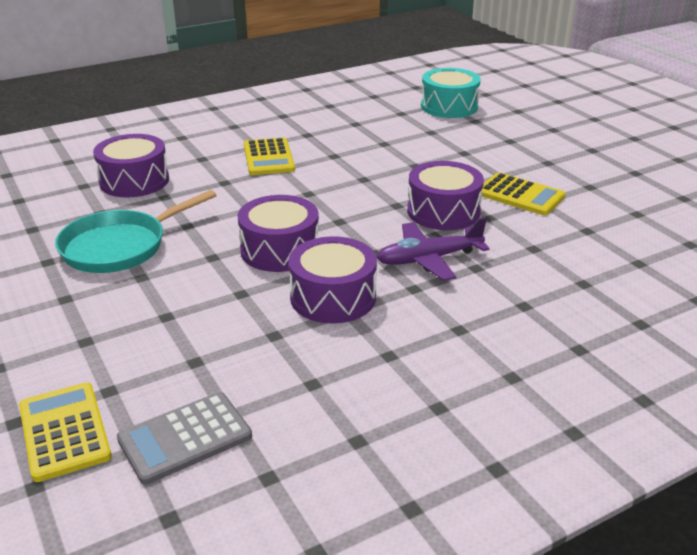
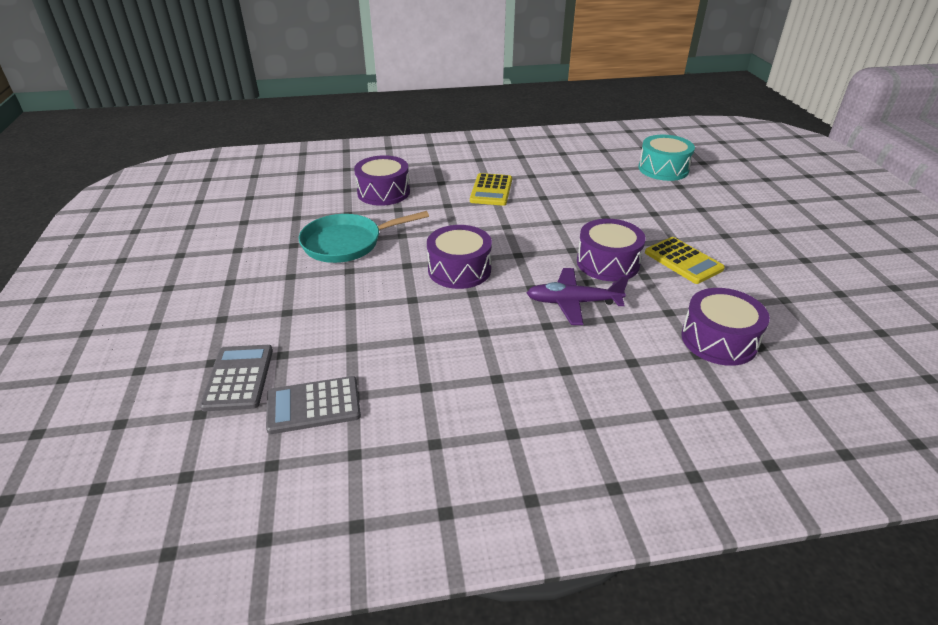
camera: 20 degrees right, 5 degrees up
(64, 431) = (238, 378): yellow calculator -> grey calculator
(333, 297) = (479, 318): purple drum -> purple drum (719, 340)

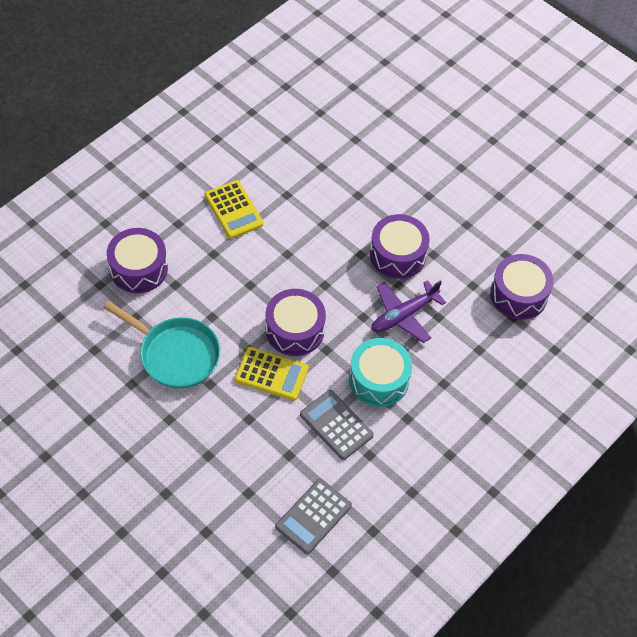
camera: 40 degrees left, 20 degrees up
(238, 378) = (240, 530): grey calculator -> grey calculator (336, 425)
(347, 243) = (175, 354): turquoise pan -> turquoise pan turned 90 degrees counterclockwise
(663, 169) = (358, 92): turquoise drum -> turquoise drum (379, 379)
(683, 261) = (449, 219): yellow calculator -> yellow calculator (271, 374)

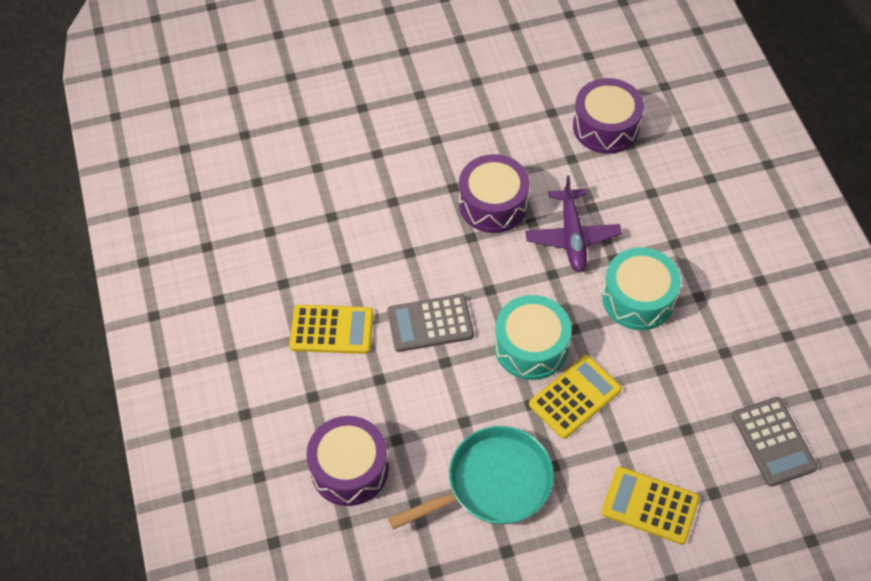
camera: 55 degrees left, 0 degrees up
(214, 456) = (650, 505): none -> yellow calculator
(295, 330) = (531, 346): purple drum -> turquoise drum
(336, 425) = (673, 365): grey calculator -> grey calculator (430, 323)

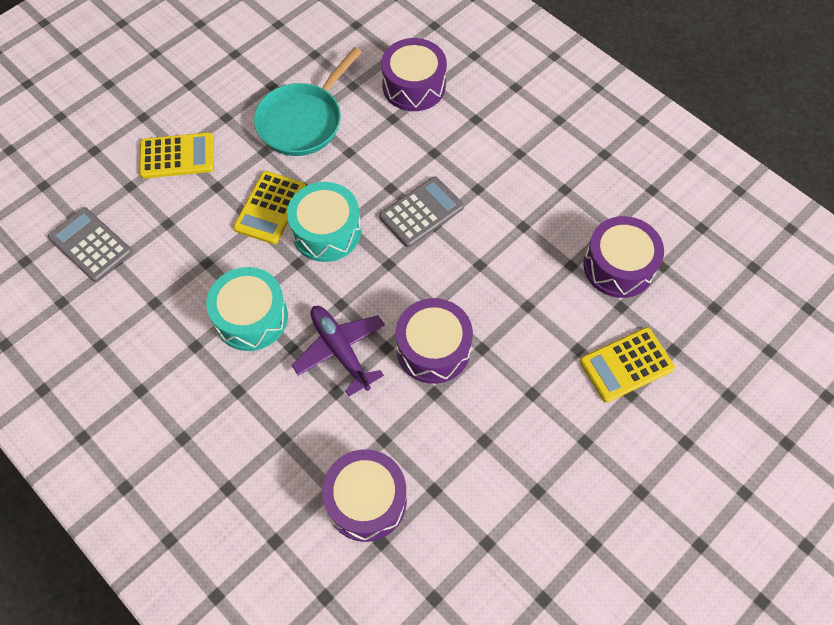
camera: 150 degrees right, 5 degrees up
(292, 197) = (618, 266): none -> purple drum
(332, 330) = (497, 171): yellow calculator -> yellow calculator (626, 365)

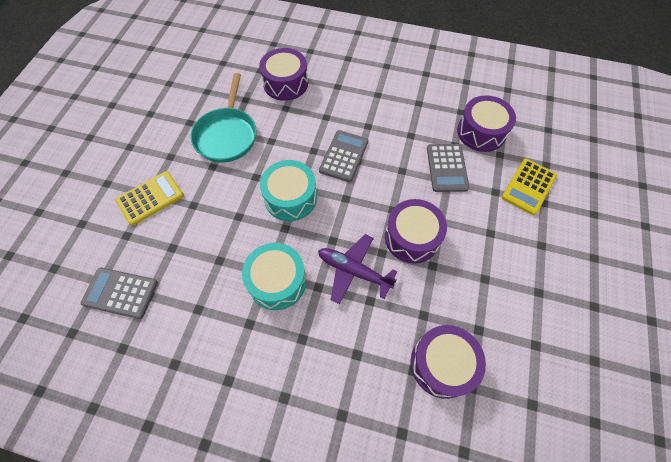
camera: 30 degrees left, 0 degrees up
(270, 208) = (241, 201): yellow calculator -> none
(538, 289) = (447, 168): none -> grey calculator

